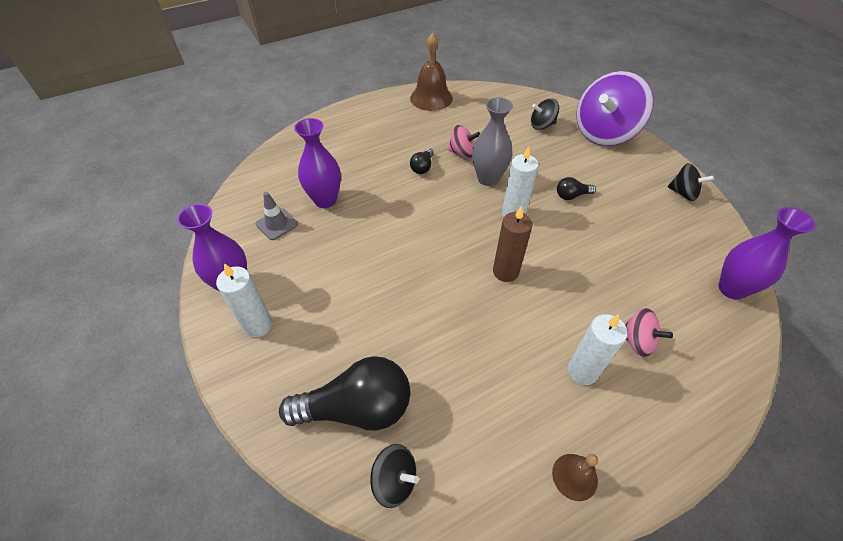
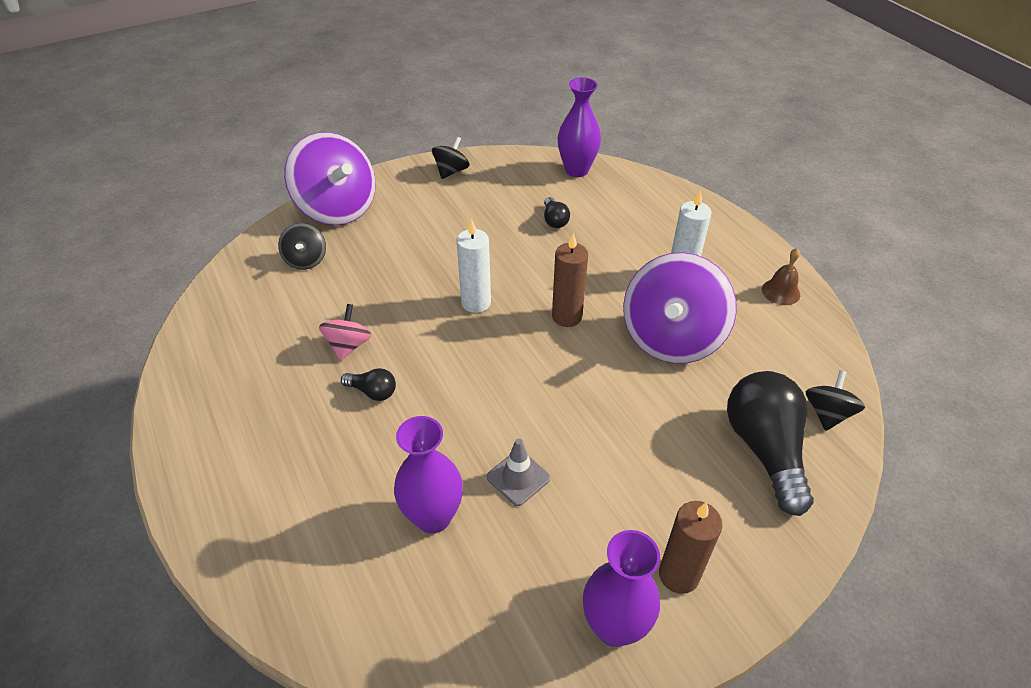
camera: 90 degrees left, 5 degrees down
(258, 325) = (678, 575): white candle -> brown candle
(277, 224) = (484, 584): grey traffic cone -> grey traffic cone (518, 477)
(431, 98) = (194, 379): brown bell -> none
(488, 178) = (408, 321): grey vase -> none
(488, 350) = (671, 338): none -> purple spinning top
(572, 195) = (447, 250): black light bulb -> black light bulb (554, 220)
(637, 341) = (642, 235): pink spinning top -> none

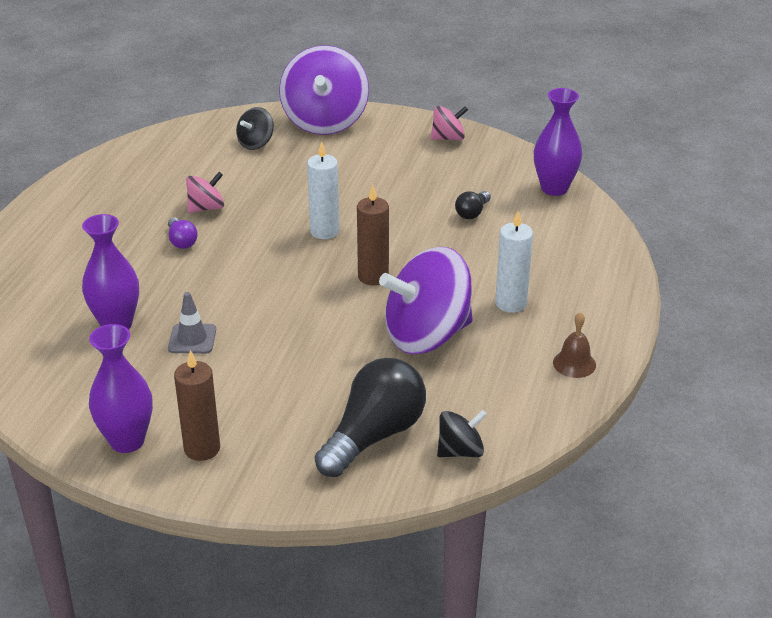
camera: 45 degrees right, 10 degrees down
(372, 391) = (181, 241): black light bulb -> purple light bulb
(451, 171) = (448, 138): black spinning top -> pink spinning top

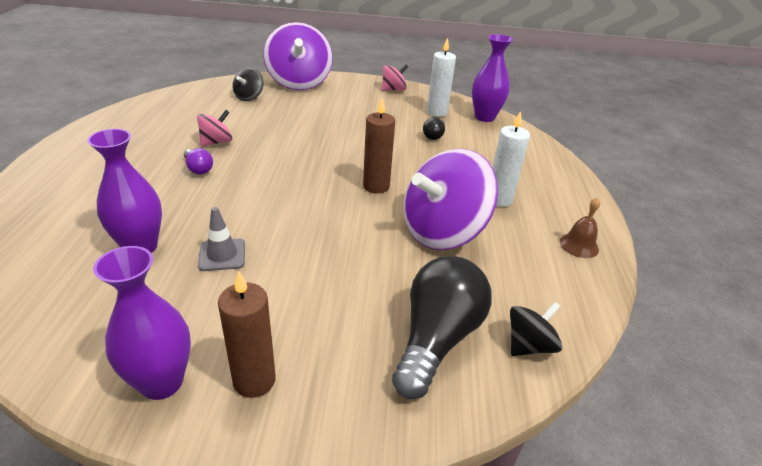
camera: 15 degrees left, 0 degrees up
(324, 231) = (322, 154): white candle -> white candle (437, 112)

